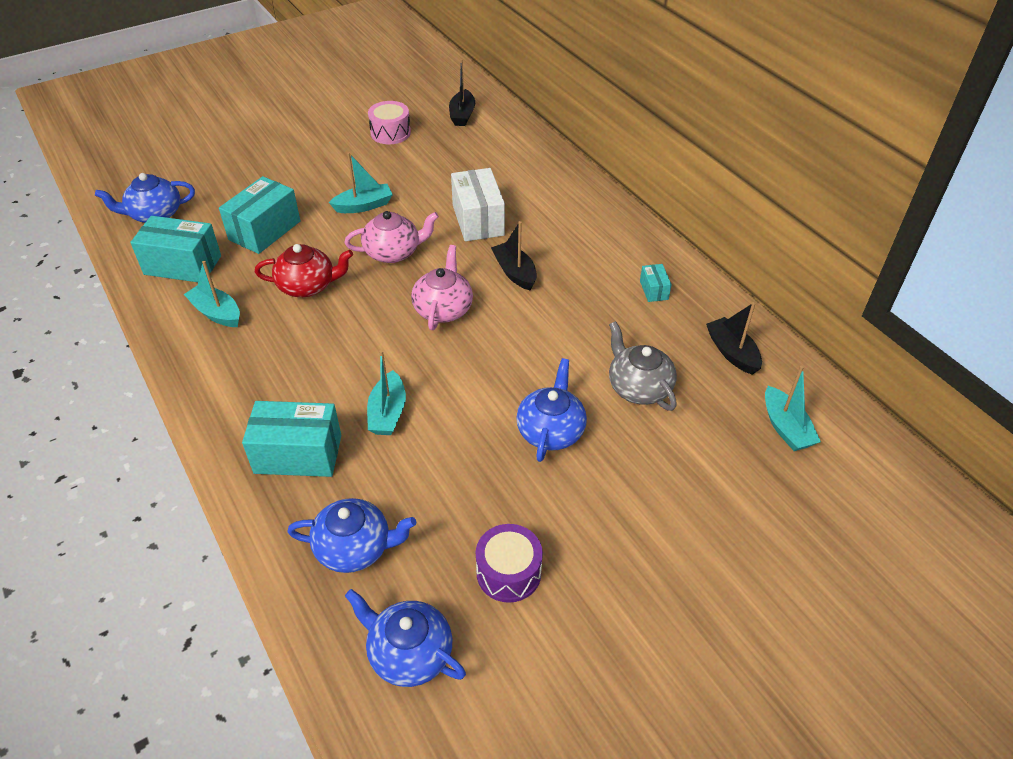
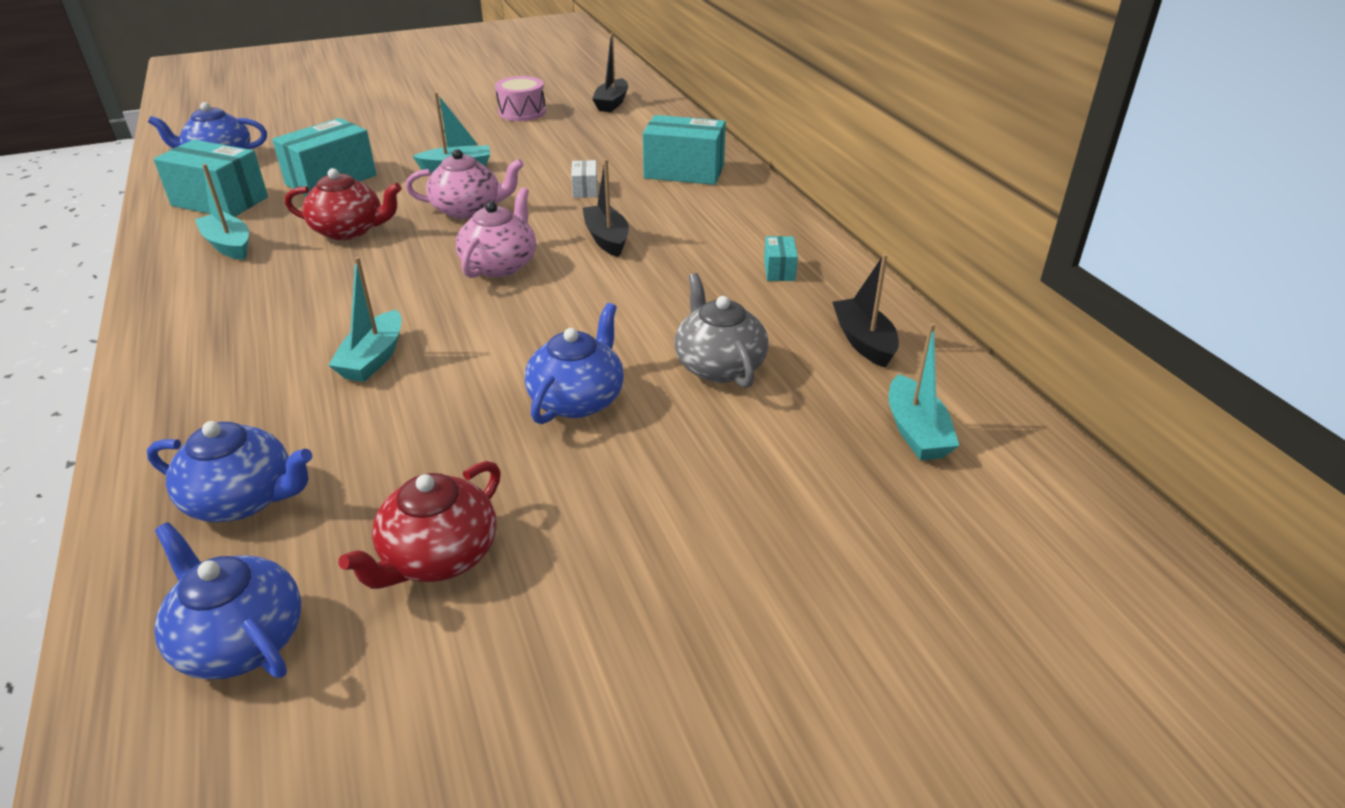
camera: 10 degrees right, 10 degrees down
(298, 454) = (235, 388): turquoise box -> turquoise box (684, 172)
(478, 220) = (585, 189): white box -> white box, size x0.48
(508, 572) = (438, 556): purple drum -> red teapot

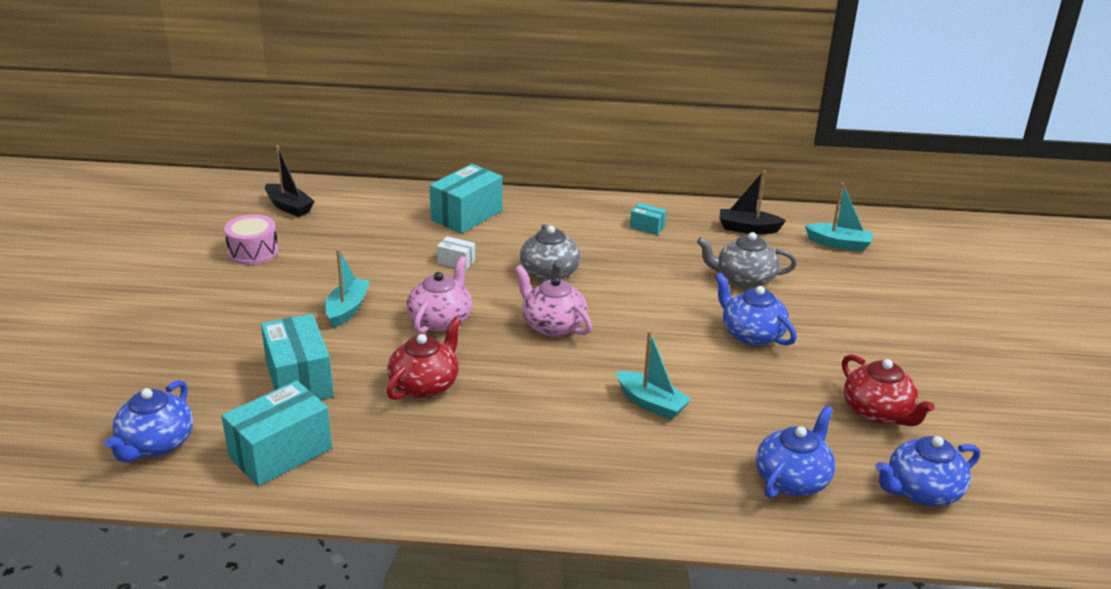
camera: 65 degrees left, 5 degrees down
(229, 245) = (393, 455): turquoise boat -> none
(607, 239) = (550, 273): black boat -> grey teapot

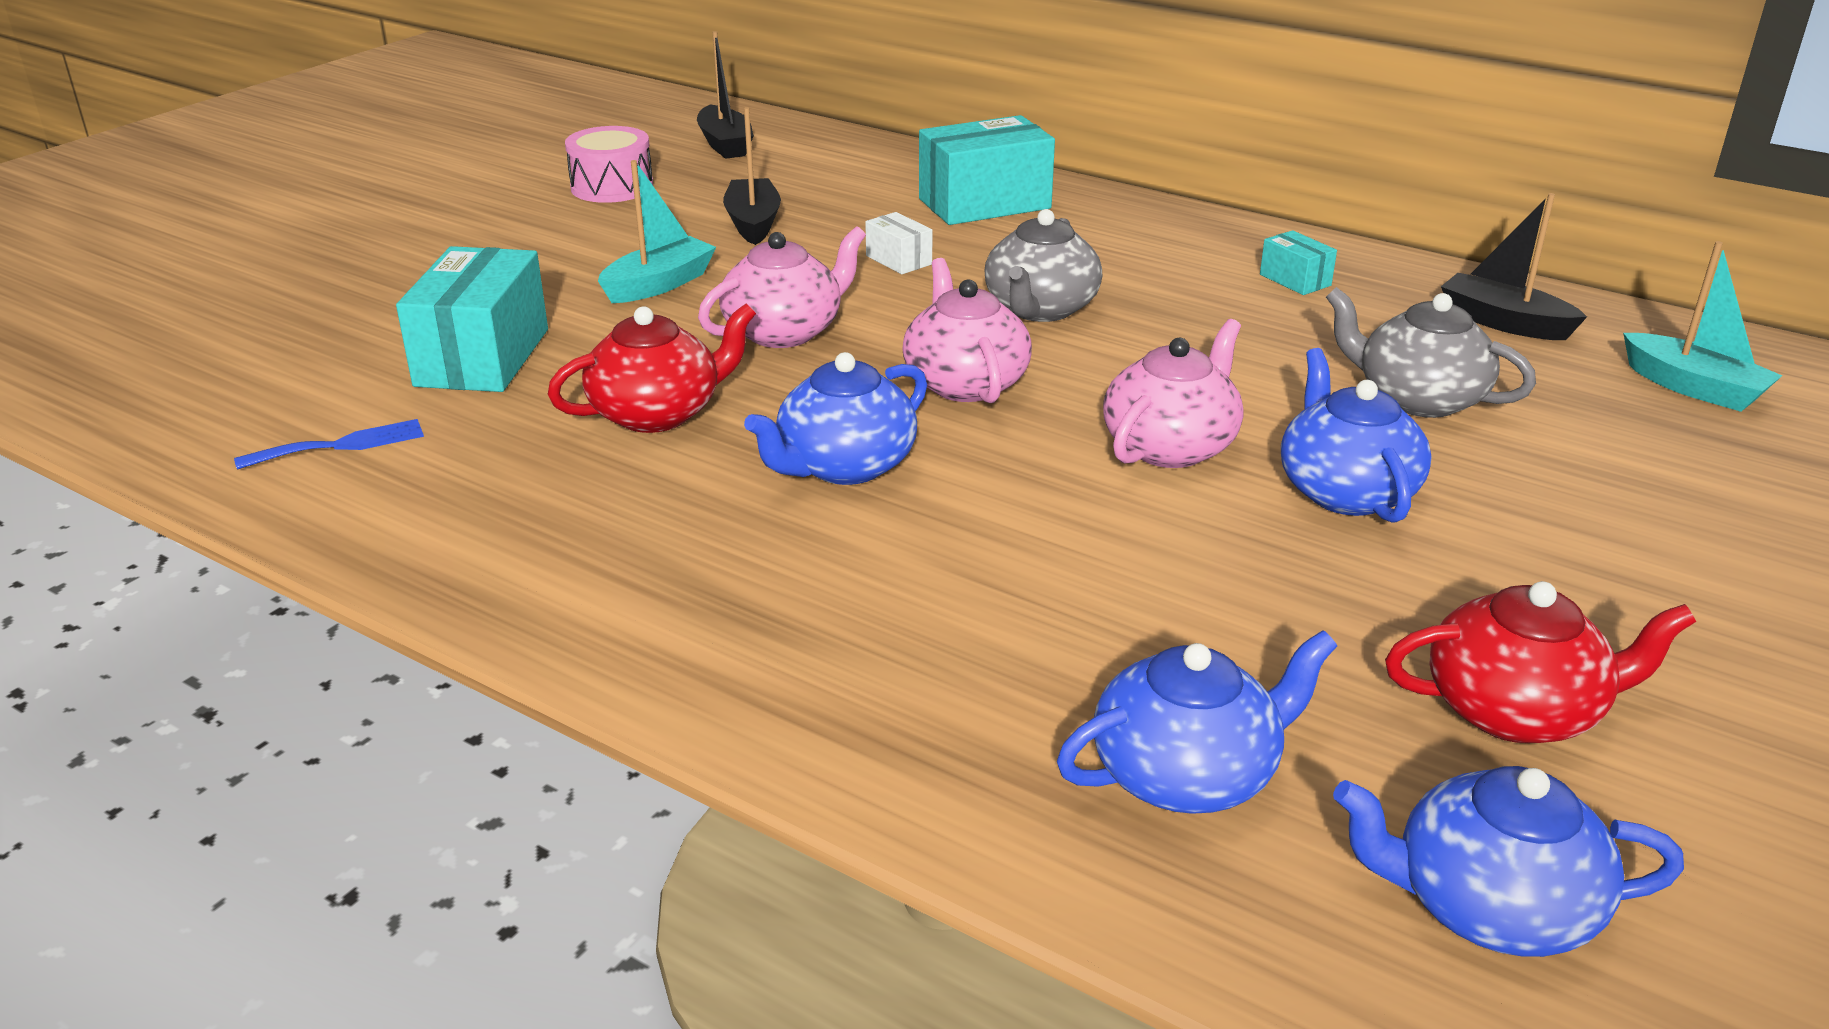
camera: 30 degrees right, 0 degrees up
(156, 444) = (199, 386): blue teapot -> blue teapot (844, 466)
(280, 453) = (340, 445): turquoise box -> blue fork
(358, 257) = (753, 223): none -> black boat
(651, 403) = (1021, 550): turquoise boat -> none
(667, 333) = (1171, 446): none -> pink teapot
(878, 412) = (1516, 710): red teapot -> red teapot turned 90 degrees counterclockwise

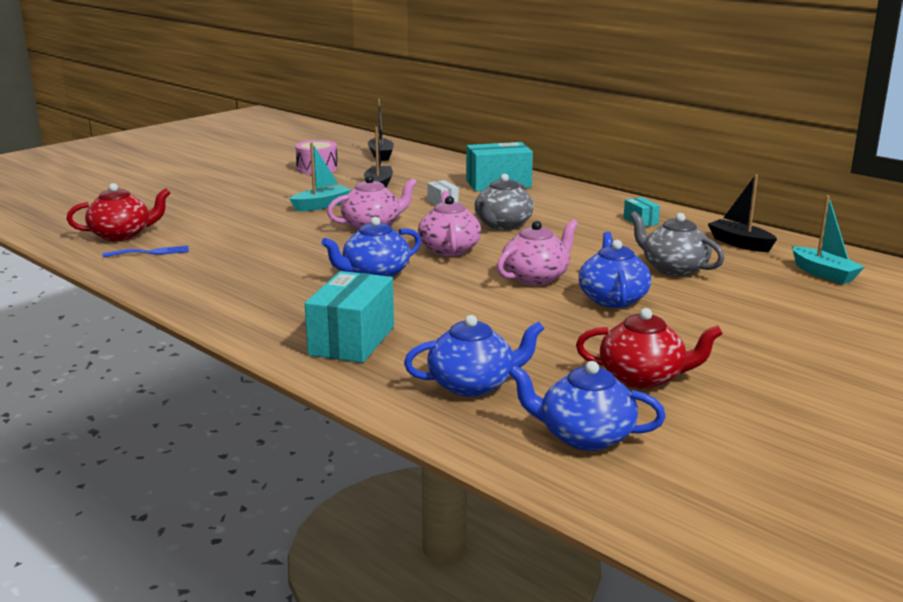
camera: 10 degrees right, 10 degrees down
(482, 357) = (227, 226): turquoise box -> turquoise box (352, 341)
(658, 413) = (298, 250): red teapot -> red teapot (122, 235)

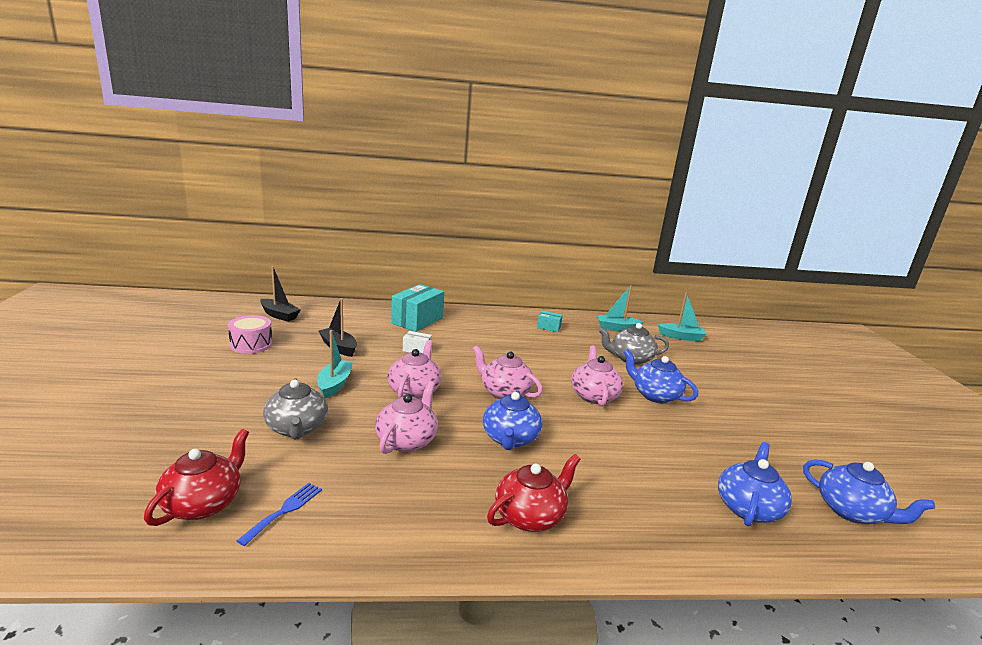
camera: 50 degrees left, 0 degrees up
(296, 249) = (407, 440): none -> pink teapot
(352, 341) = (627, 514): turquoise box -> none
(502, 225) = (490, 357): grey teapot -> grey teapot (297, 428)
(584, 436) = (852, 511): blue teapot -> blue teapot turned 105 degrees counterclockwise
(643, 377) = (778, 449): red teapot -> red teapot (530, 516)
(740, 243) = (617, 328): black boat -> turquoise boat

